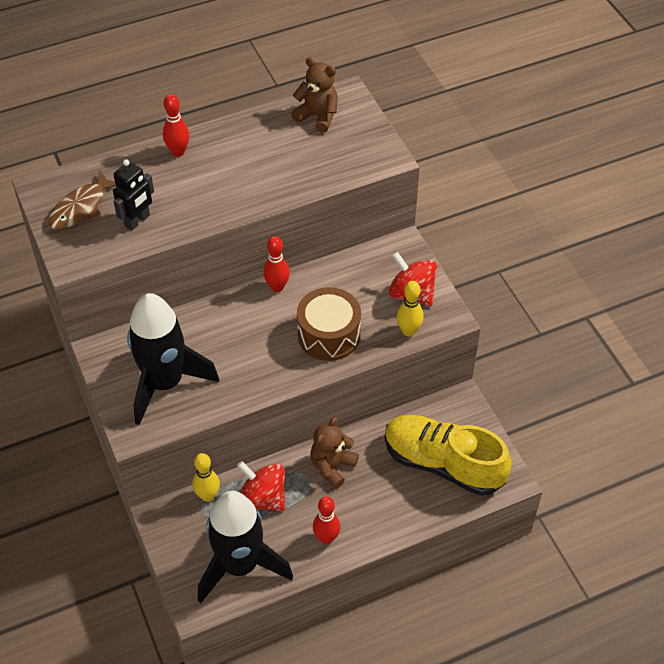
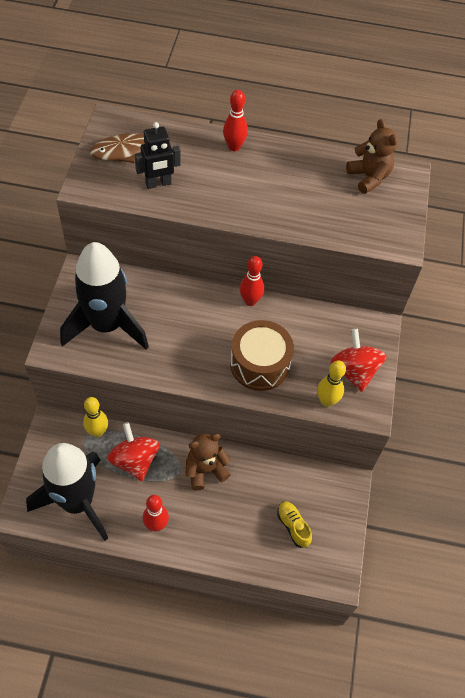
camera: 30 degrees right, 5 degrees up
(443, 464) = (293, 526): yellow shoe -> yellow shoe, size x0.40

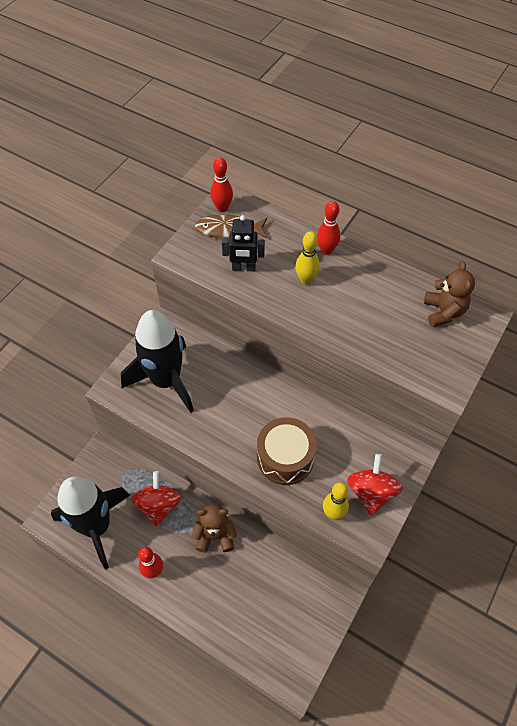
camera: 25 degrees right, 0 degrees up
(97, 432) = (138, 469): yellow bowling pin -> yellow bowling pin (306, 280)
(250, 301) = (301, 395): red bowling pin -> red bowling pin (222, 208)
(293, 526) = (273, 616): yellow shoe -> none

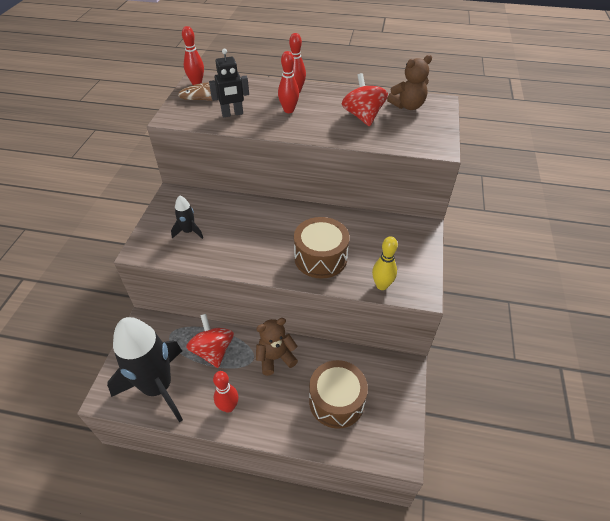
camera: 20 degrees left, 10 degrees down
(166, 381) = (189, 231): black rocket -> black rocket, size x0.42
(256, 603) = (336, 401): none -> brown drum
(306, 280) = (289, 110): yellow bowling pin -> red bowling pin
(371, 492) = (405, 261): red spinning top -> red spinning top (363, 116)
(443, 312) = (407, 106): brown teddy bear -> brown teddy bear turned 90 degrees clockwise

